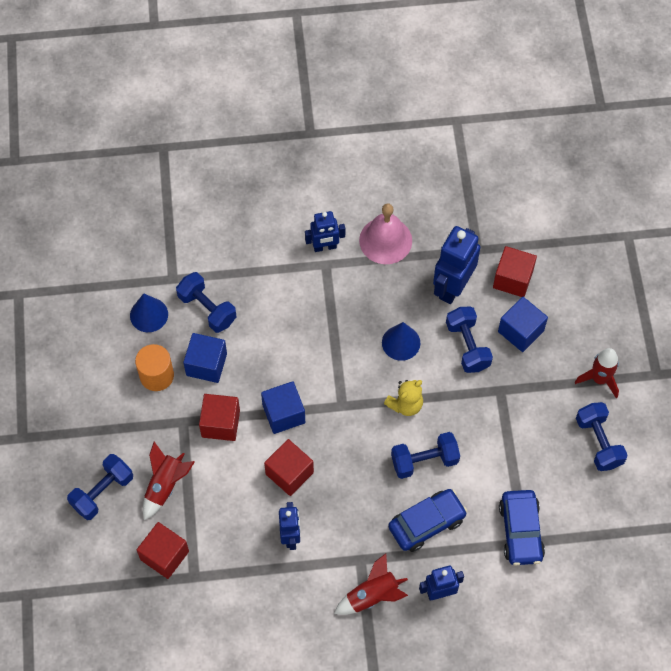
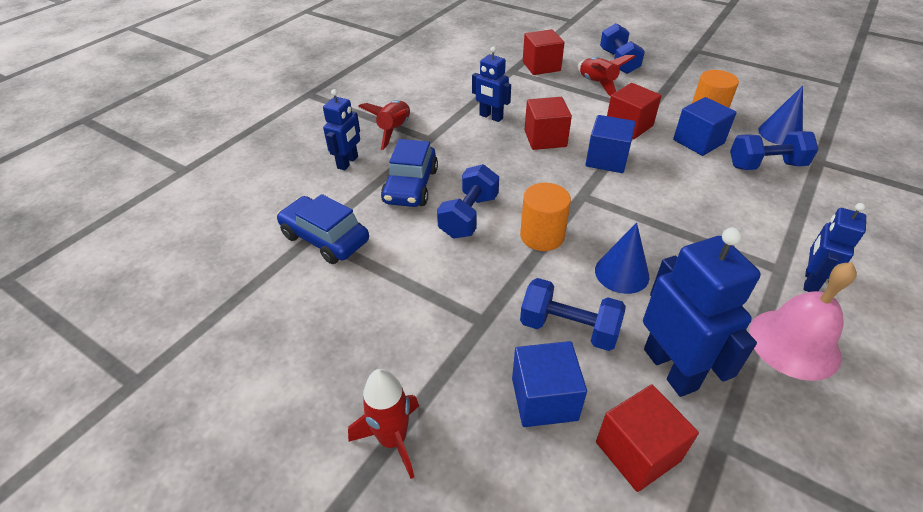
camera: 130 degrees right, 20 degrees down
(405, 404) = (542, 236): yellow teddy bear -> orange cylinder
(598, 442) = (323, 370): blue dumbbell -> none

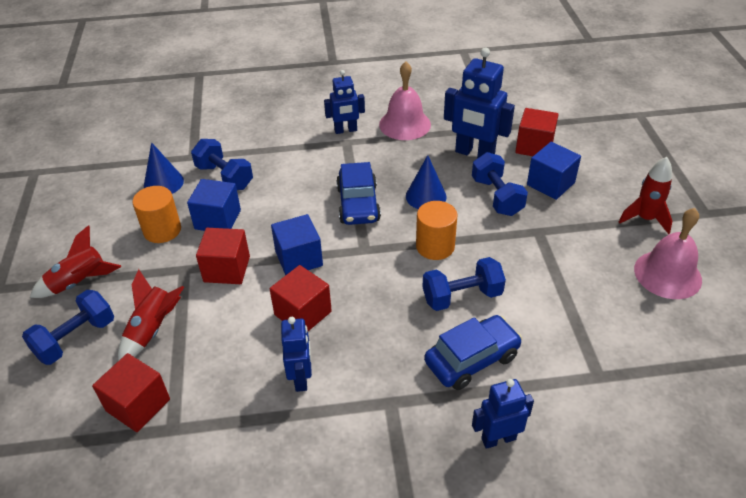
camera: 130 degrees left, 0 degrees up
(315, 374) = (667, 274): none -> pink bell
(325, 238) = (591, 364): blue car -> blue car (358, 204)
(394, 131) = (408, 445): red rocket -> red rocket (79, 282)
(670, 368) = (474, 154): blue robot -> blue robot turned 90 degrees counterclockwise

